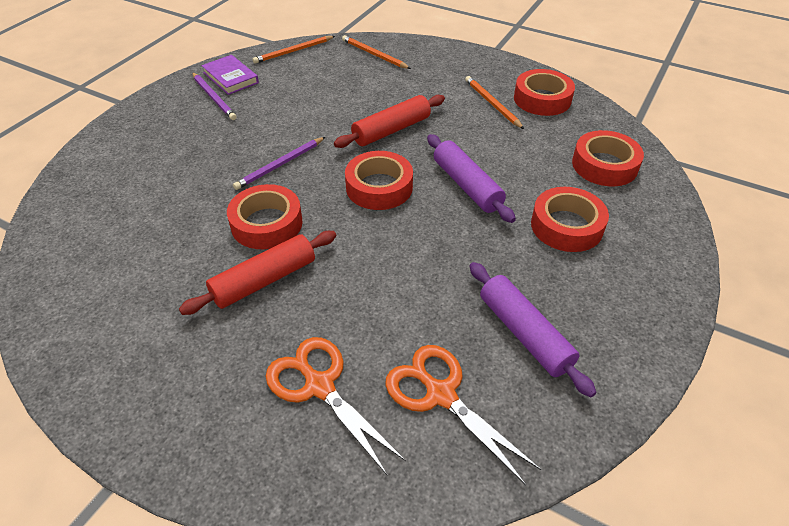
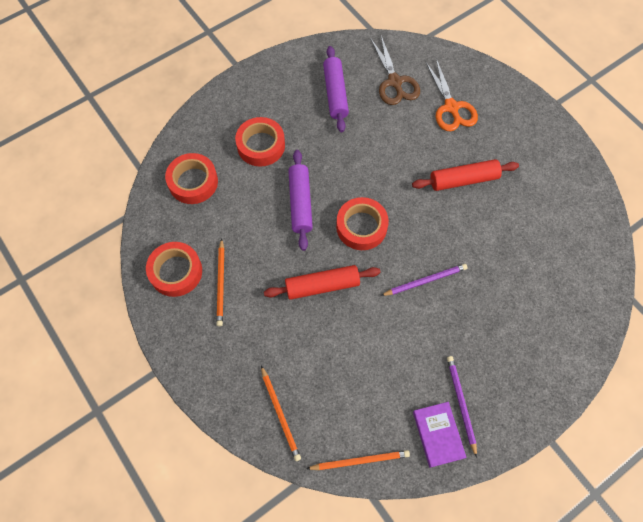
camera: 155 degrees left, 20 degrees up
(266, 223) = (450, 224): red tape -> none
(441, 394) = (394, 82): orange scissors -> brown scissors

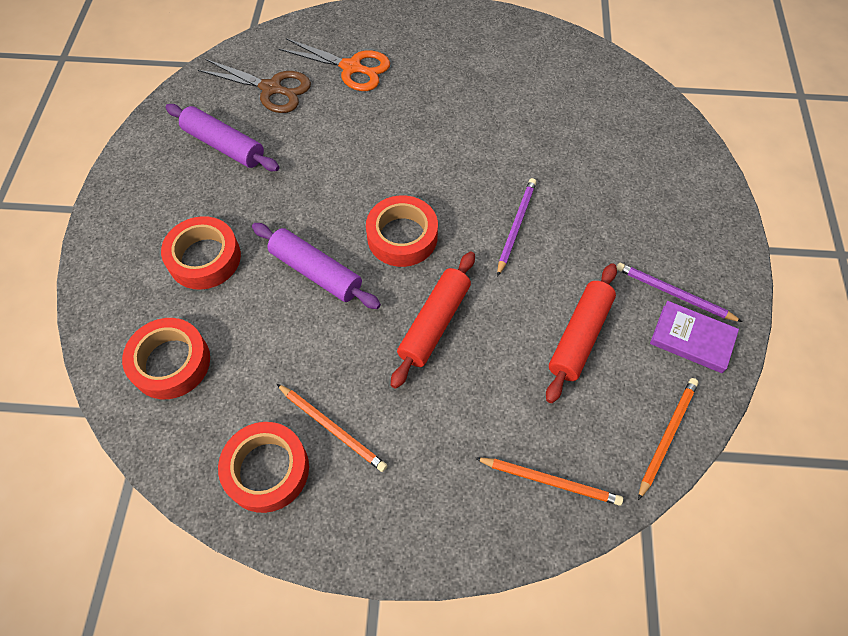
camera: 50 degrees left, 5 degrees down
(463, 180) = (438, 116): red rolling pin -> red rolling pin (579, 336)

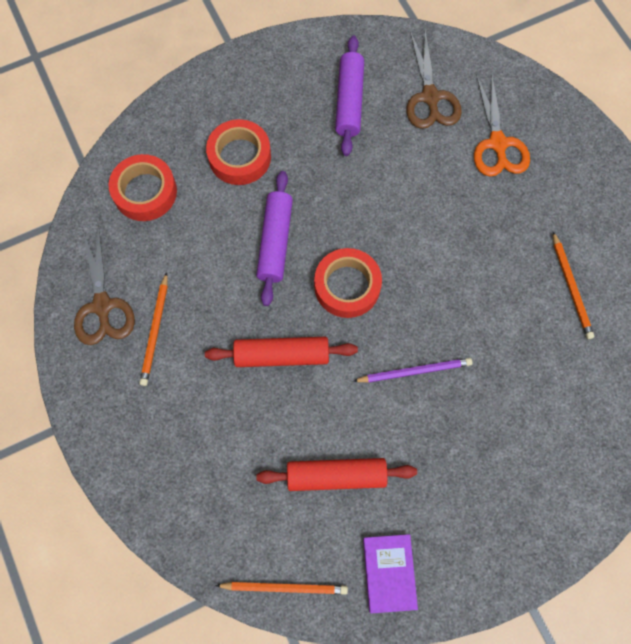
camera: 60 degrees right, 10 degrees up
(267, 470) = (102, 306): red tape -> brown scissors
(549, 481) = (197, 510): orange pencil -> orange pencil (571, 287)
(674, 294) = (426, 539): purple pencil -> none

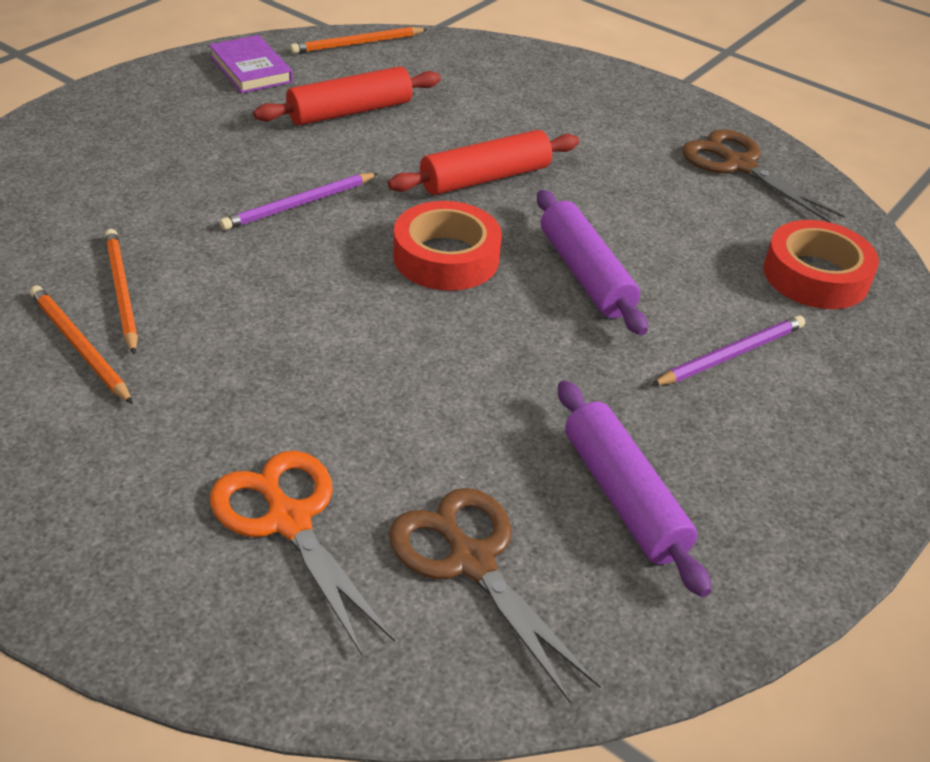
camera: 150 degrees right, 30 degrees down
(155, 330) = (656, 162): orange pencil -> orange pencil (121, 292)
(239, 157) = (730, 355): red tape -> purple pencil

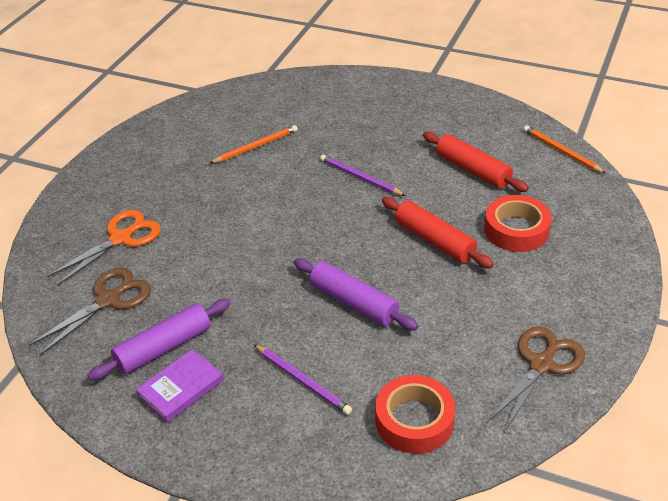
camera: 80 degrees right, 0 degrees up
(80, 347) = (212, 148): orange pencil -> none
(250, 69) = (492, 122): purple book -> purple book (181, 388)
(446, 257) = (340, 242): red tape -> red tape (516, 230)
(585, 274) = (354, 302): purple rolling pin -> purple rolling pin turned 75 degrees clockwise

